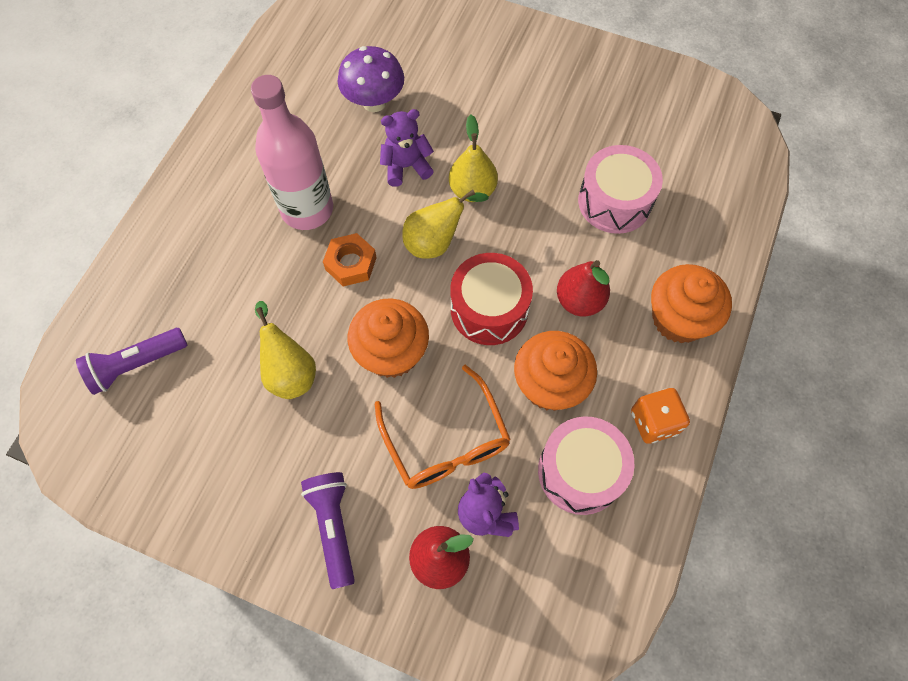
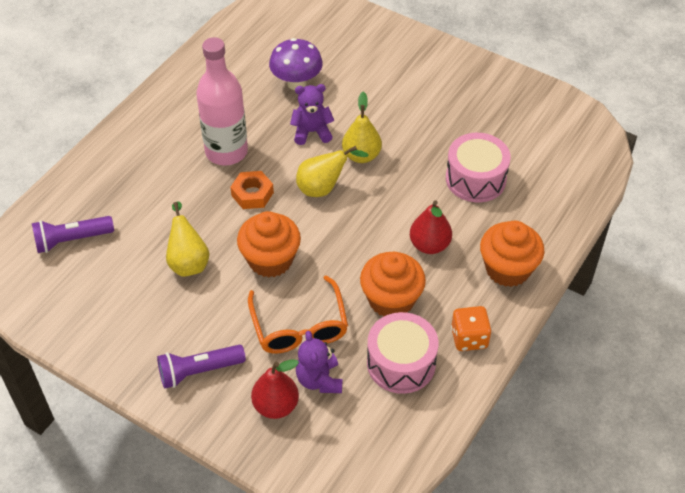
camera: 10 degrees right, 15 degrees down
(334, 527) = (199, 371): purple flashlight -> purple flashlight turned 105 degrees counterclockwise
(489, 309) = (355, 241): red drum -> none

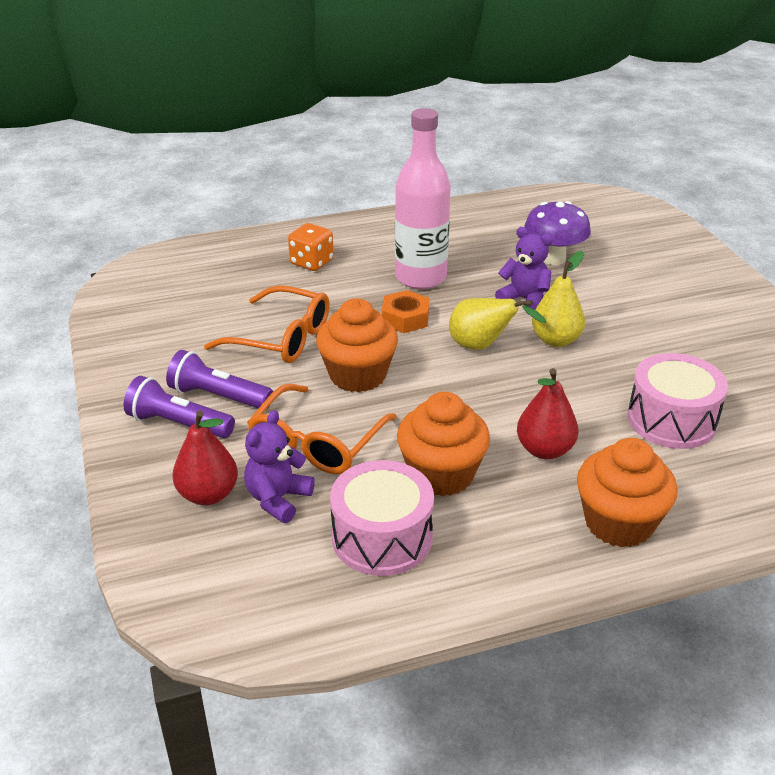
camera: 40 degrees right, 15 degrees down
(72, 240) = (207, 276): purple flashlight -> purple flashlight (218, 396)
(188, 261) = (281, 338): yellow pear -> orange glasses
(469, 338) = (491, 562): orange dice -> orange dice (311, 262)

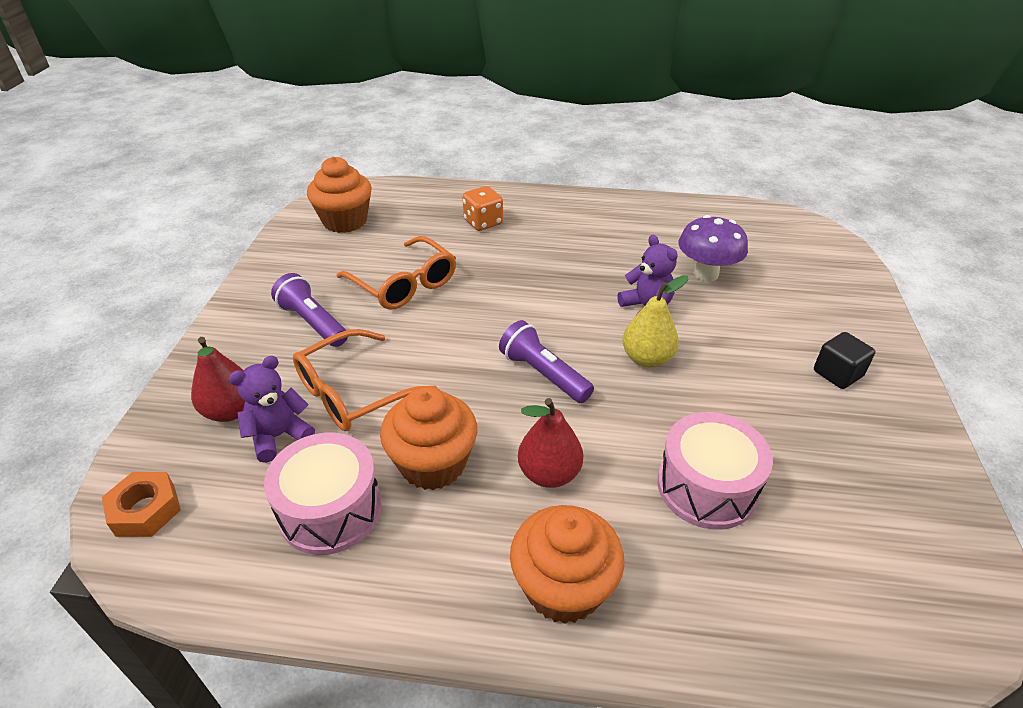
camera: 25 degrees right, 5 degrees up
(178, 424) = (263, 337): purple flashlight -> purple flashlight (543, 374)
(358, 375) = (438, 338): orange cupcake -> orange cupcake (345, 221)
(405, 318) = (522, 295): orange nut -> orange nut (146, 510)
(420, 278) = (565, 260): pink bottle -> none
(483, 346) = (571, 344): yellow pear -> none
(709, 310) = (837, 373): none -> black cube

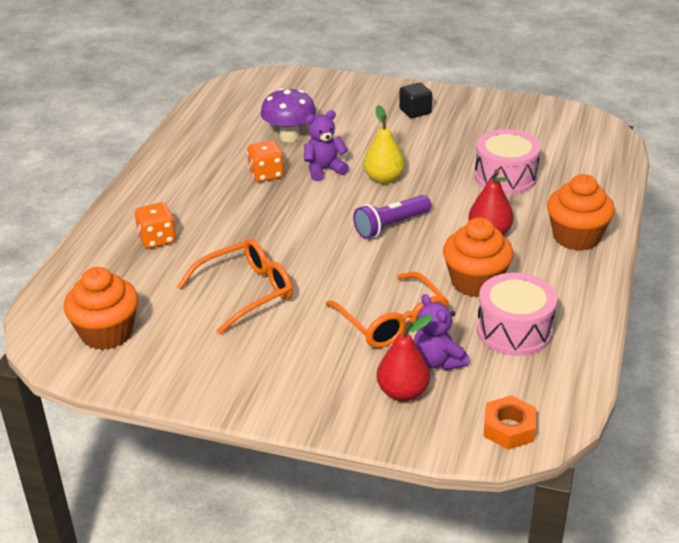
camera: 80 degrees left, 5 degrees down
(313, 322) = (289, 349): purple flashlight -> none
(618, 268) = (266, 174): none -> orange dice

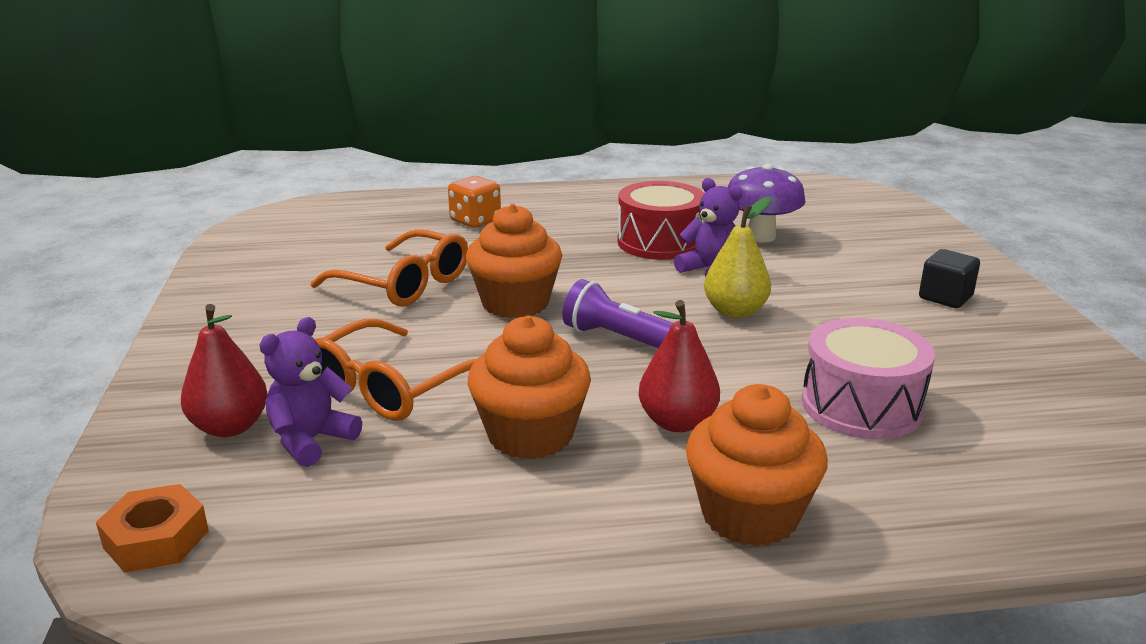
camera: 65 degrees right, 10 degrees down
(107, 333) = (294, 237): orange cupcake -> orange cupcake (515, 303)
(266, 174) = (660, 242): orange dice -> red drum
(514, 330) = (420, 496): pink drum -> none

